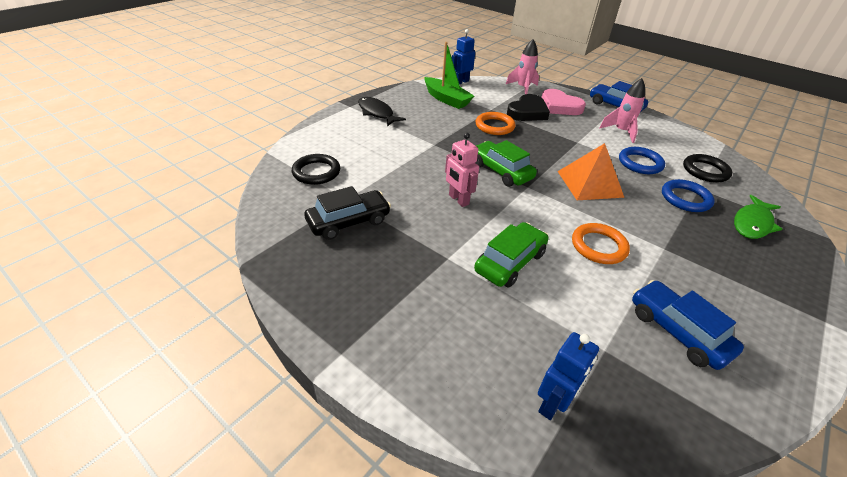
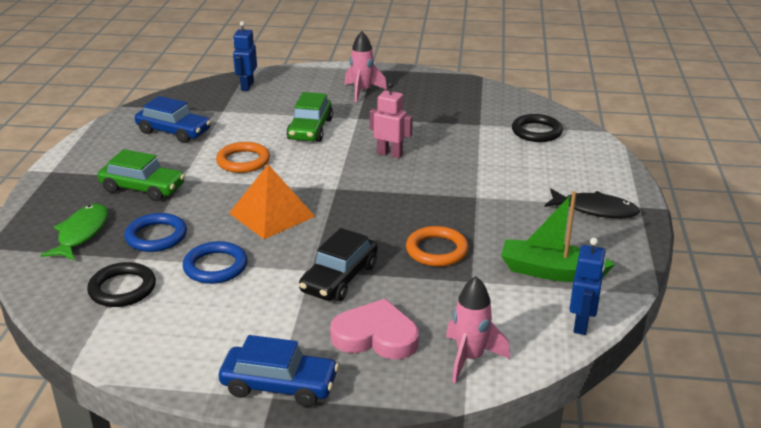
camera: 150 degrees right, 10 degrees down
(349, 221) = (454, 112): black car -> black car (339, 278)
(500, 171) = (376, 193): green car -> green car (143, 188)
(527, 112) = (415, 298): black heart -> none
(621, 132) = (253, 317): pink rocket -> pink rocket (362, 92)

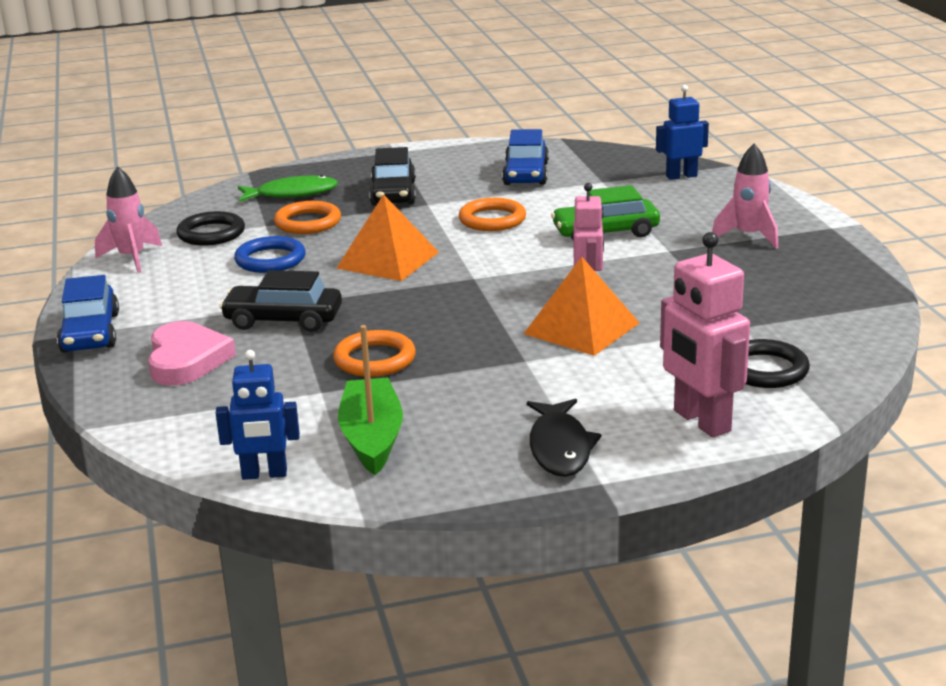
camera: 70 degrees right, 5 degrees down
(143, 188) = (393, 193): green car -> black car
(156, 236) = (308, 222): blue ring -> orange ring
(446, 169) = (581, 328): none -> orange pyramid
(470, 358) = (167, 416): pink rocket -> pink rocket (132, 258)
(585, 163) = (701, 421): none -> pink robot

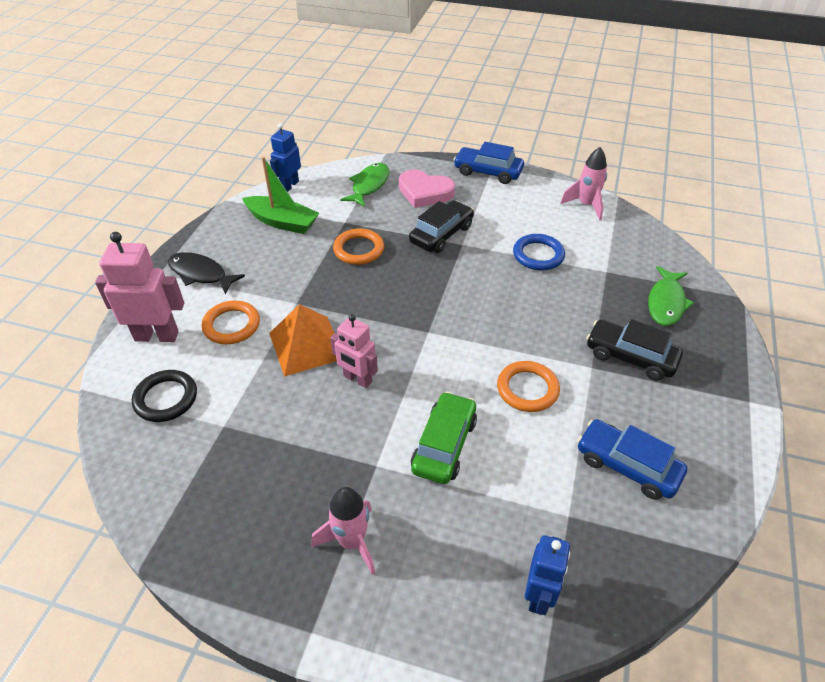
camera: 120 degrees right, 20 degrees up
(204, 407) = (369, 185): none -> green fish
(211, 233) = (606, 244): black ring -> none
(308, 222) = (596, 291): orange ring -> orange ring (231, 325)
(388, 260) = (494, 304): orange pyramid -> none

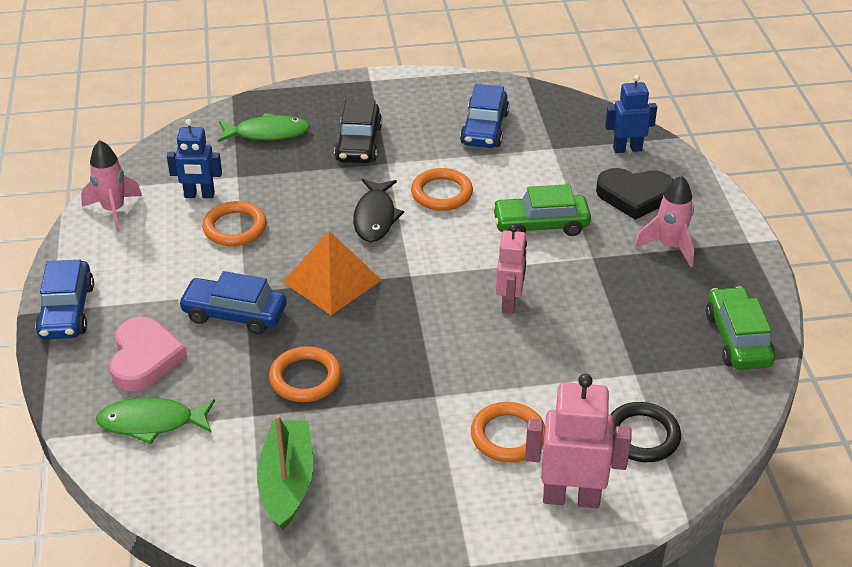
camera: 115 degrees left, 5 degrees down
(157, 336) = (571, 497): pink robot -> pink robot turned 120 degrees clockwise
(198, 526) = (737, 339): none -> green car
(201, 274) = (443, 516): black fish -> black fish (375, 217)
(289, 185) = (191, 517): blue robot -> blue robot (199, 195)
(306, 345) = (492, 358): orange pyramid -> orange pyramid (332, 281)
(441, 234) = (234, 314): black car -> blue car
(448, 554) = (634, 196): none -> black heart
(538, 255) = (235, 227): blue ring -> orange ring

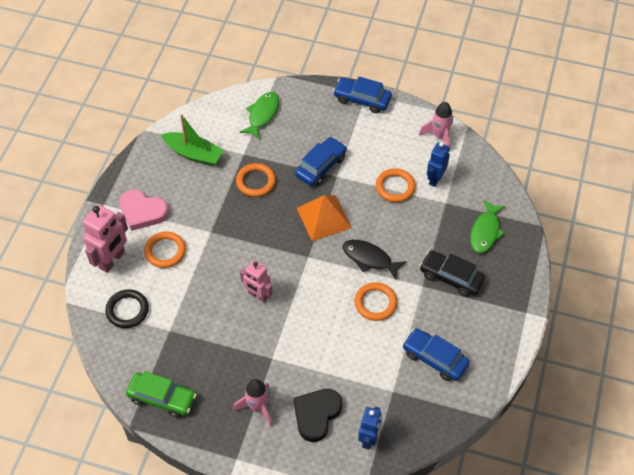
camera: 115 degrees right, 15 degrees up
(144, 358) = (308, 122): pink heart -> pink heart (142, 212)
(540, 225) = (316, 344): green car -> none

